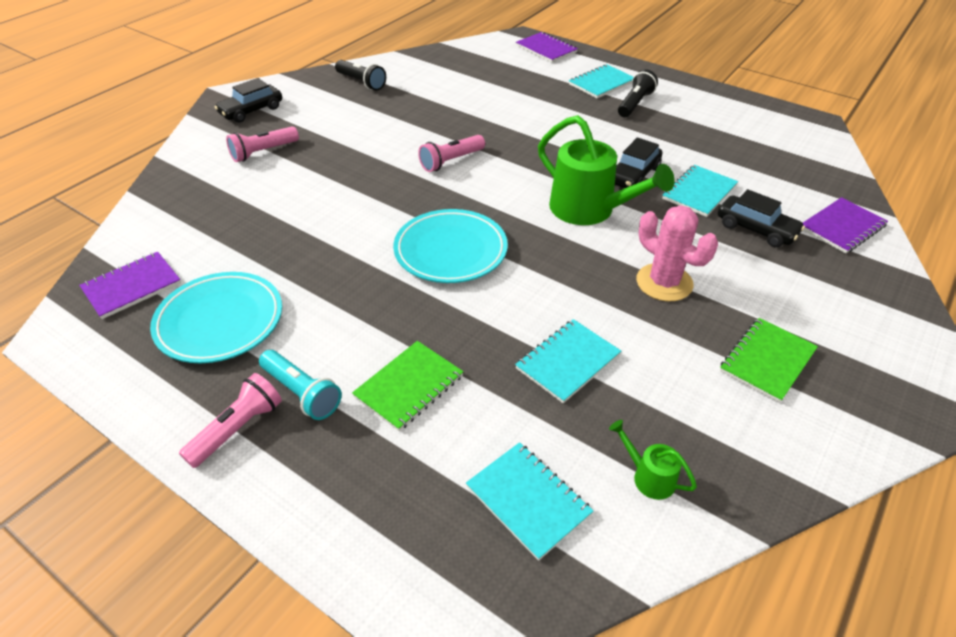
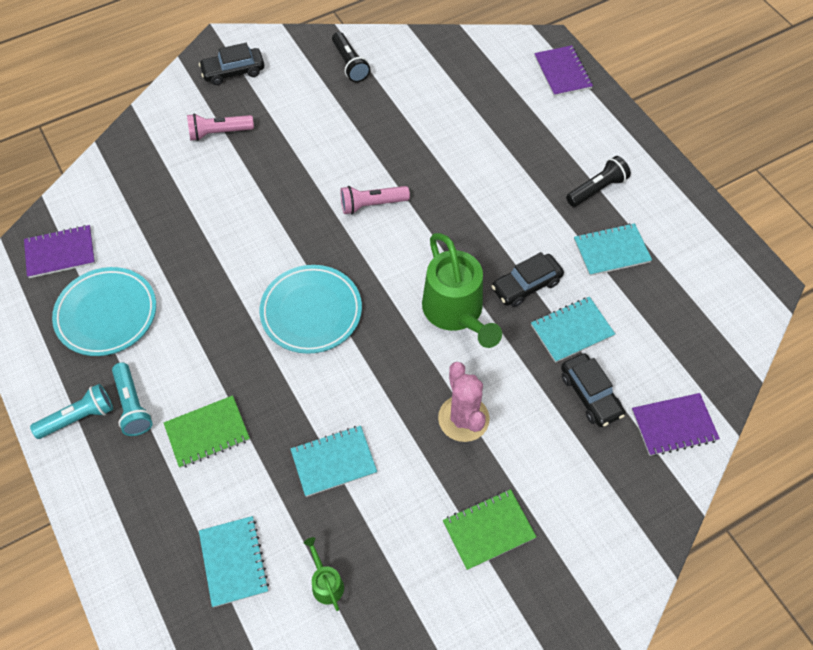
camera: 25 degrees right, 15 degrees up
(238, 429) = (78, 418): pink flashlight -> turquoise flashlight
(601, 83) = (584, 146): turquoise notebook -> turquoise notebook (611, 251)

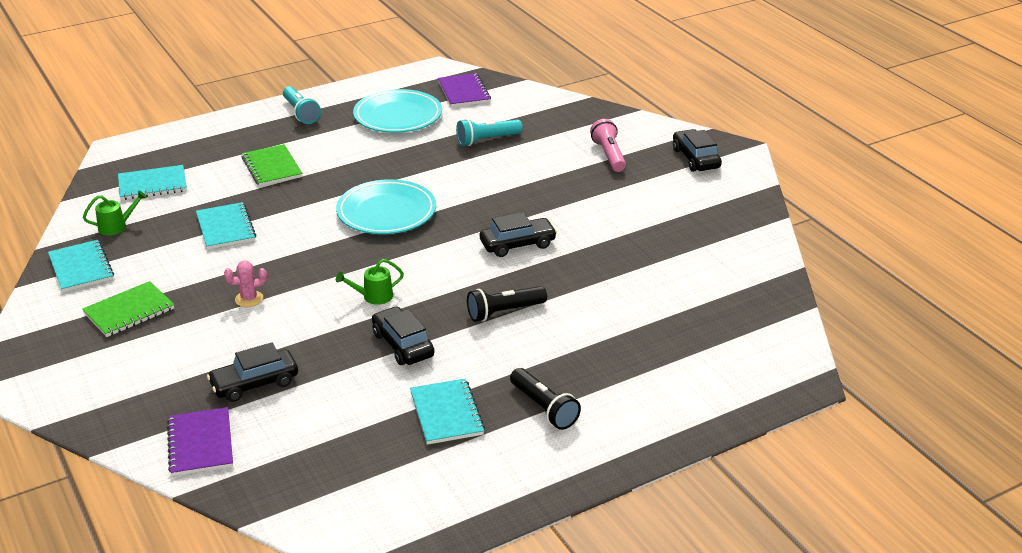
camera: 90 degrees right, 25 degrees down
(132, 405) = (306, 134): turquoise flashlight -> turquoise flashlight (487, 140)
(350, 64) = (723, 227): black flashlight -> black flashlight (504, 312)
(372, 204) = (517, 244): pink flashlight -> black car
(456, 313) = (373, 297): green watering can -> green watering can, size x0.45
(463, 418) = (249, 299): pink cactus -> pink cactus, size x0.54
(488, 530) = (129, 311): green notebook -> green notebook turned 75 degrees clockwise
(562, 72) = (747, 390): purple notebook -> none
(572, 330) = (338, 375): turquoise notebook -> turquoise notebook (81, 268)

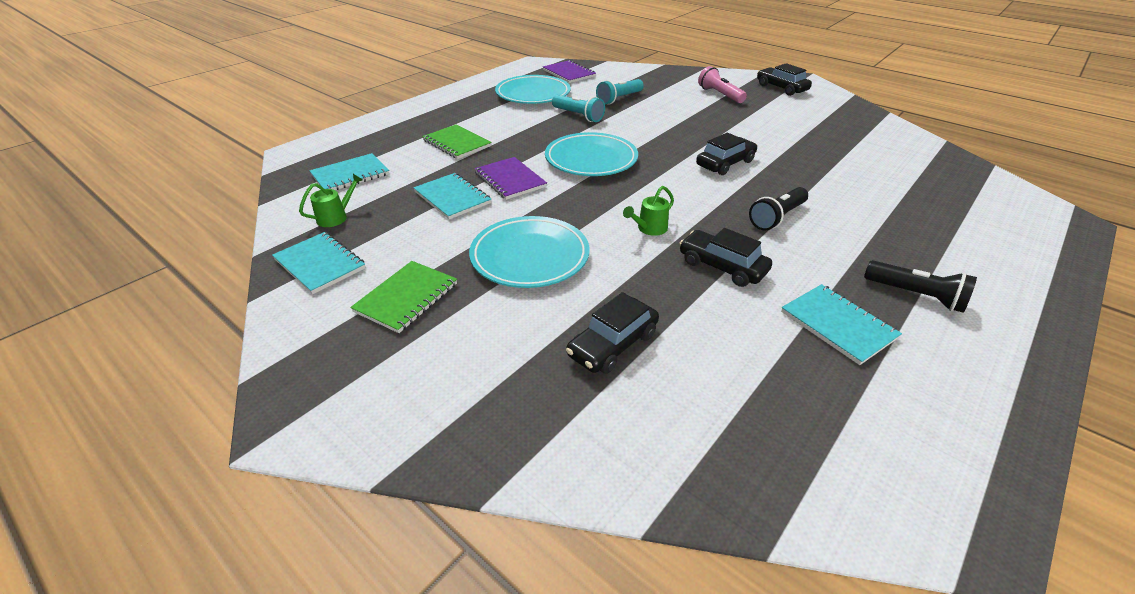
camera: 20 degrees left, 5 degrees up
(201, 443) = (614, 440): purple notebook -> purple notebook (510, 180)
(249, 299) = (530, 256): pink cactus -> turquoise plate
(300, 113) = (449, 103): turquoise flashlight -> turquoise flashlight (578, 116)

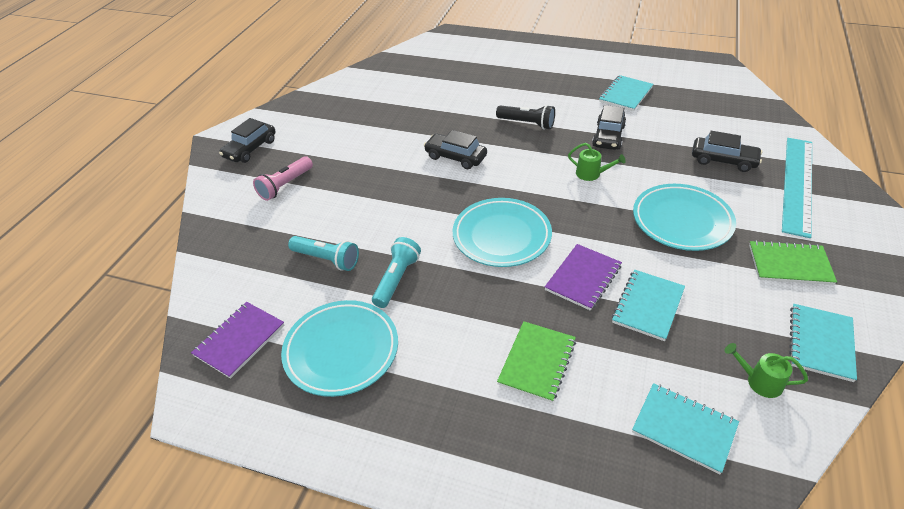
camera: 110 degrees left, 5 degrees up
(512, 391) = (797, 184): none -> turquoise ruler
(915, 295) = (574, 75): black flashlight -> none

